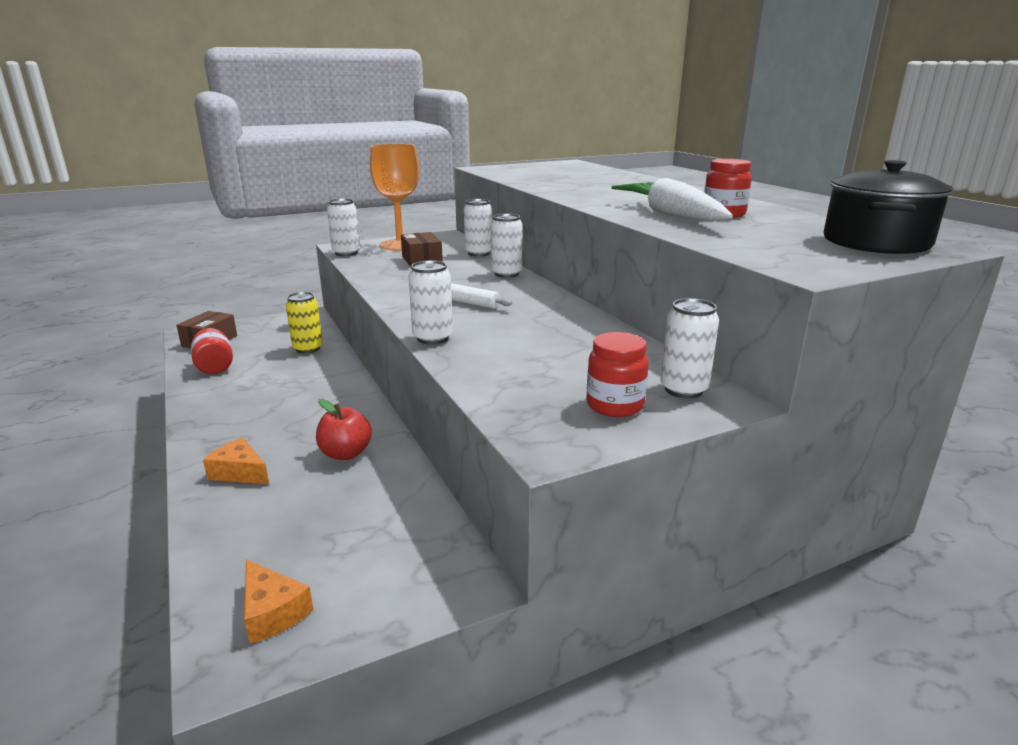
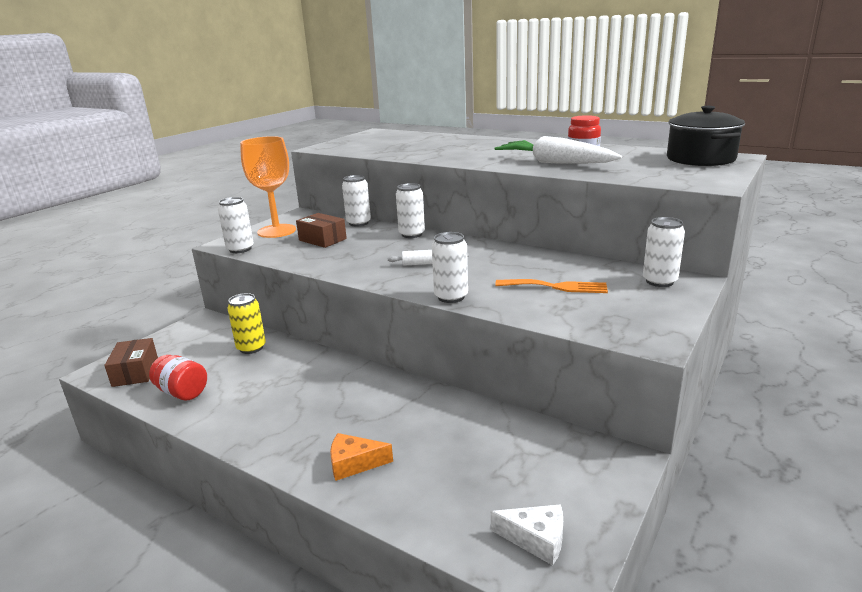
camera: 30 degrees left, 0 degrees up
(272, 612) = (536, 539): orange cheese -> white cheese
(345, 453) = (417, 415): red apple -> none
(552, 360) = (556, 287): none -> orange fork
(614, 405) = (642, 303): red jar -> none

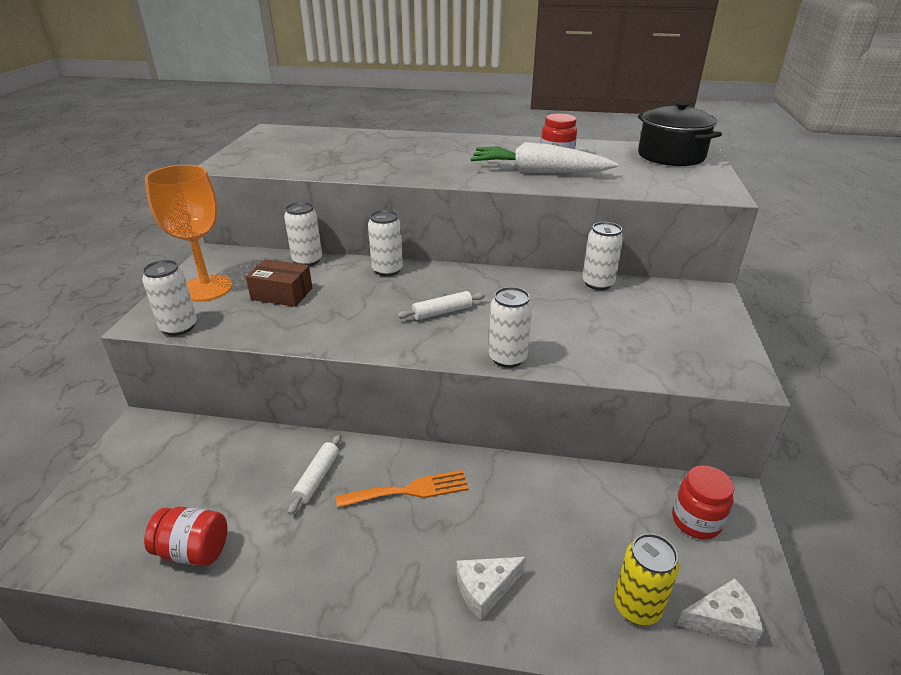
camera: 25 degrees left, 10 degrees up
(135, 372) = (97, 537): brown box -> none
(251, 348) = (242, 456): yellow can -> yellow can (637, 606)
(290, 370) = (317, 478): none -> white rolling pin
(354, 463) = (485, 589): orange cheese -> white cheese
(556, 287) = (601, 323): orange fork -> orange fork (409, 490)
(574, 467) = (696, 521): none -> red jar
(659, 281) = (686, 298): white can -> white can (598, 283)

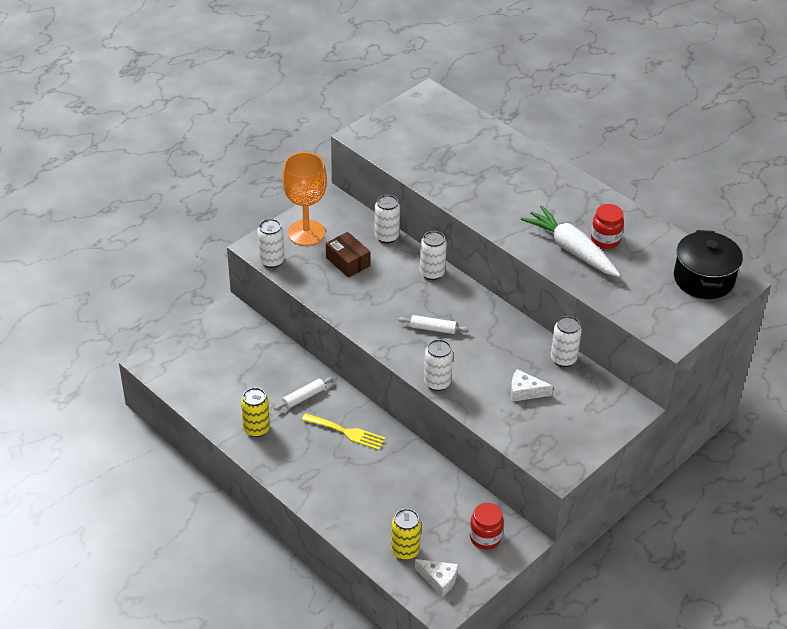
camera: 35 degrees right, 10 degrees up
(193, 551) = (219, 403): red jar -> none
(279, 557) = (256, 429): none -> yellow can
(409, 490) = (347, 432): orange fork -> yellow fork
(485, 589) = (341, 500): white cheese -> white cheese (525, 391)

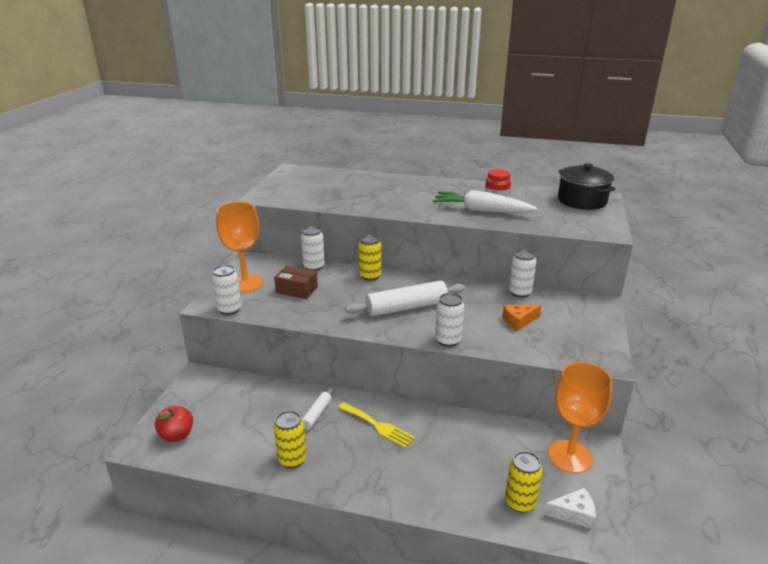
camera: 30 degrees left, 15 degrees down
(181, 365) = (177, 435): none -> red apple
(347, 432) = (377, 426): yellow fork -> yellow fork turned 45 degrees clockwise
(432, 273) = (370, 276): white can -> yellow can
(433, 329) = (406, 307): white rolling pin -> white rolling pin, size x1.95
(485, 537) = (569, 456): red jar -> orange goblet
(525, 391) = (519, 321): white cheese -> orange cheese

